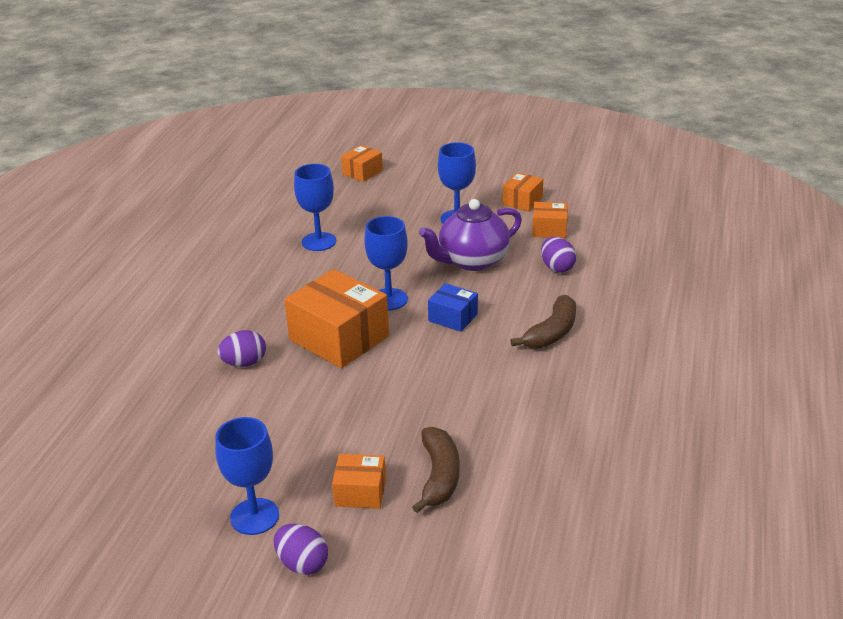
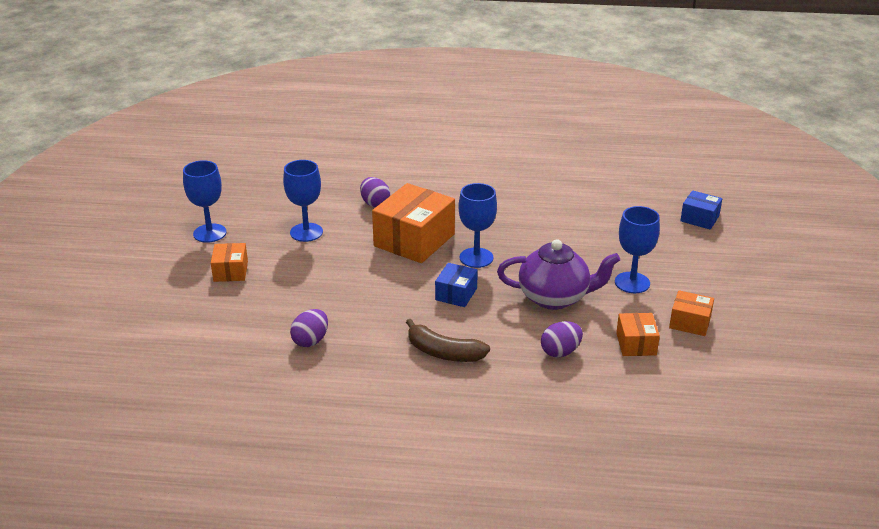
camera: 80 degrees right, 0 degrees up
(302, 564) = (164, 257): purple egg -> purple egg (310, 340)
(319, 242) = (558, 212): blue goblet -> blue goblet (306, 232)
(362, 172) = (699, 218): orange box -> blue box
(439, 476) = (246, 304): brown banana -> none
(472, 261) = (555, 298): purple teapot -> purple teapot turned 135 degrees clockwise

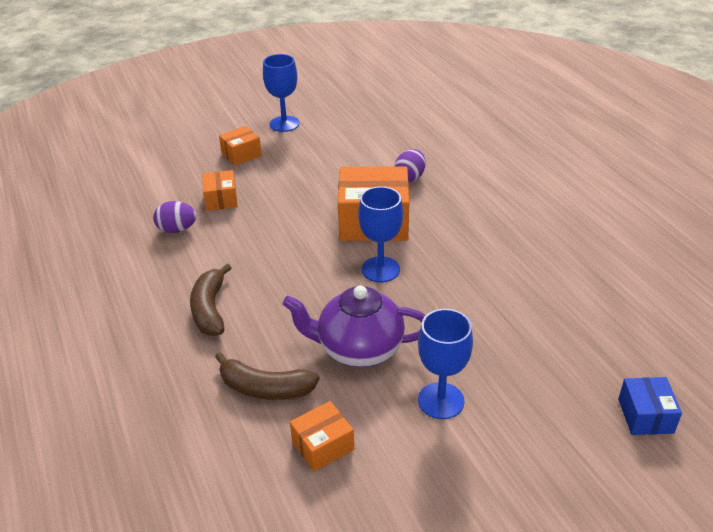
camera: 60 degrees right, 5 degrees up
(306, 232) = (329, 163): blue goblet -> none
(456, 294) = (308, 280): blue box -> none
(555, 298) = (358, 349): purple teapot -> purple teapot turned 120 degrees clockwise
(560, 352) = (265, 388): purple egg -> brown banana
(690, 322) = (403, 482): orange box -> orange box (221, 199)

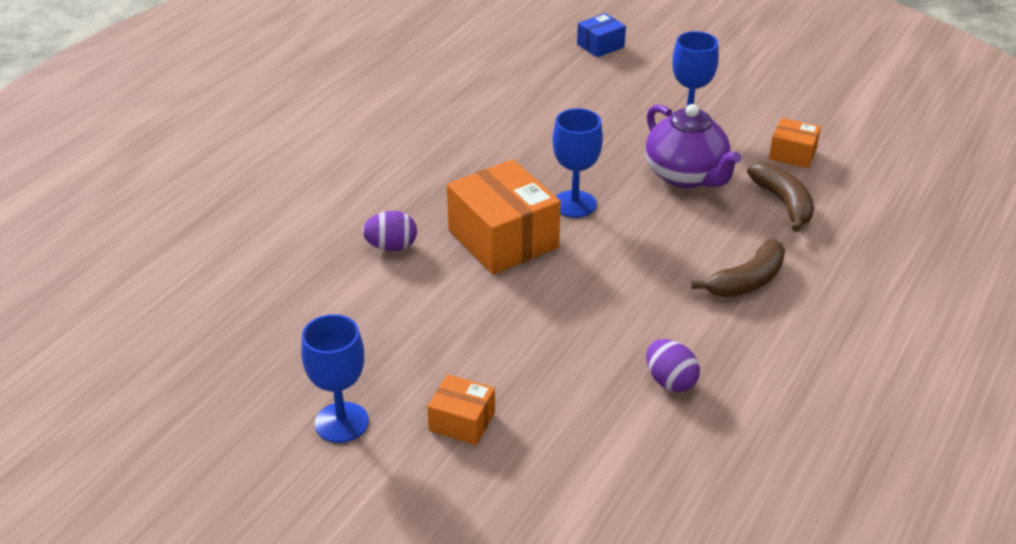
camera: 125 degrees left, 0 degrees up
(221, 199) = (578, 379): orange box -> none

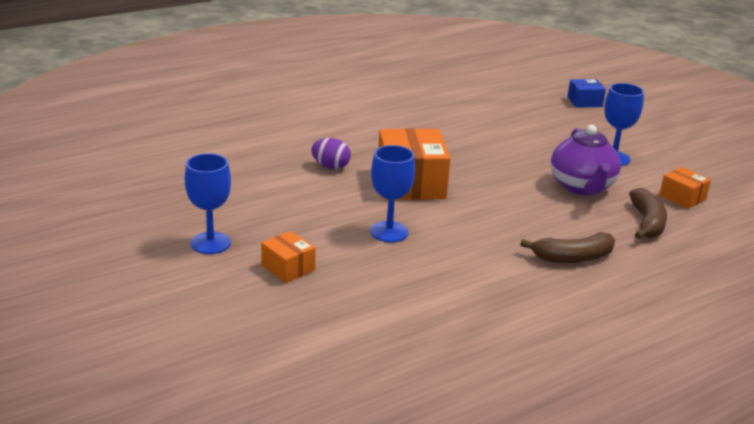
camera: 25 degrees right, 10 degrees down
(574, 204) = (481, 179): blue goblet -> blue goblet (389, 232)
(670, 381) = (457, 294): purple egg -> none

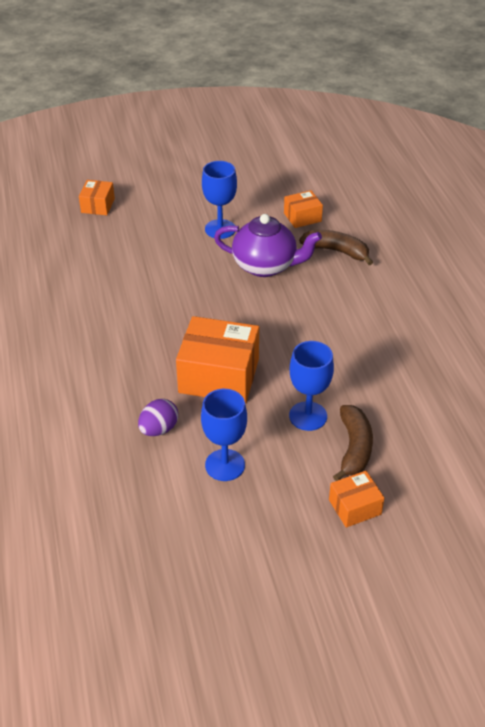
camera: 70 degrees left, 15 degrees up
(210, 243) = (292, 564): blue goblet -> blue goblet (225, 465)
(573, 258) = (380, 311): brown banana -> brown banana (354, 448)
(584, 102) = (98, 205): blue box -> orange box

